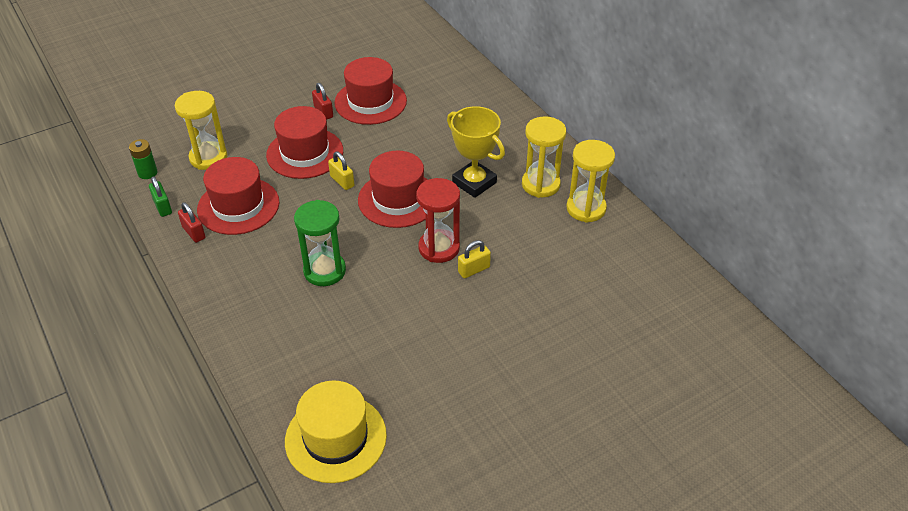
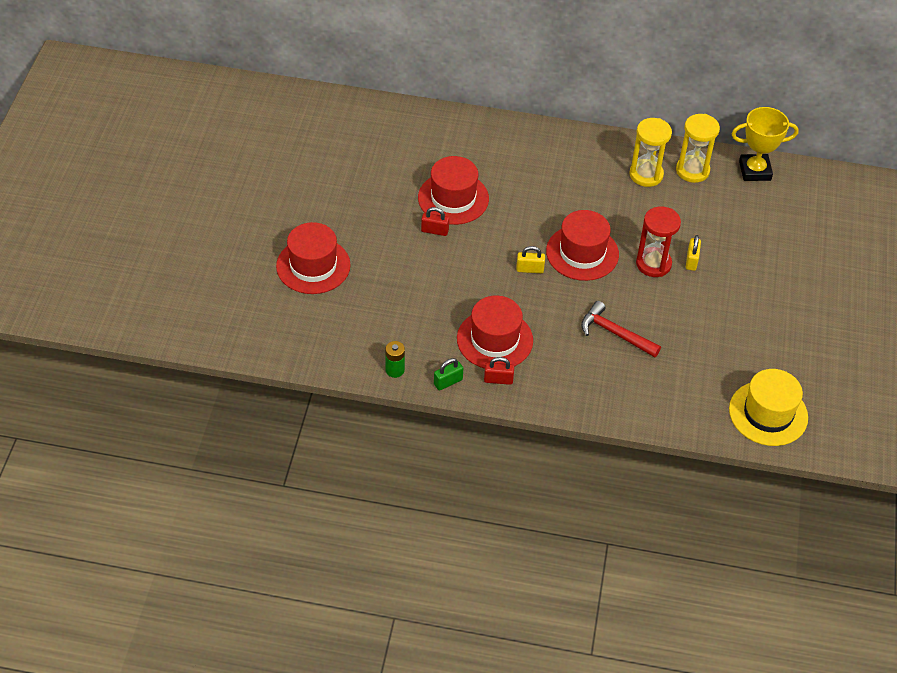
camera: 50 degrees left, 5 degrees up
(162, 207) = (448, 382): green padlock -> green padlock turned 45 degrees counterclockwise
(208, 158) = (416, 325): yellow hourglass -> none
(305, 153) = (473, 270): red hat -> red hat (313, 266)
(324, 271) = (614, 333): green hourglass -> red hammer
(474, 183) = (608, 204): yellow trophy -> yellow trophy (755, 171)

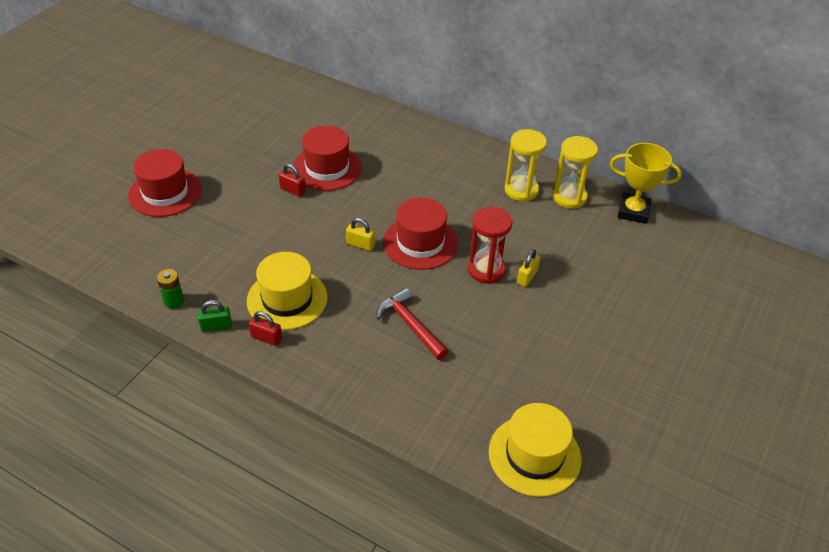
camera: 20 degrees right, 5 degrees down
(494, 339) = (287, 299): red hat -> yellow hat

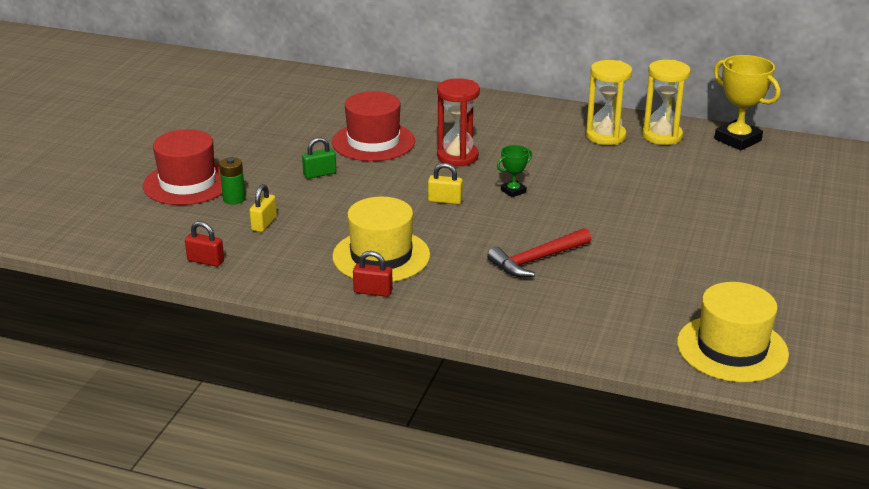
camera: 10 degrees left, 15 degrees down
(174, 301) = (244, 274): green battery -> green battery (234, 199)
(216, 326) = (307, 289): green padlock -> green padlock (319, 174)
(293, 190) = (342, 164): red padlock -> red padlock (206, 261)
(410, 325) = (536, 260): red hammer -> red hammer turned 75 degrees counterclockwise
(420, 242) = (513, 191): red hat -> green trophy
(486, 270) = (600, 205): red hourglass -> red hourglass (457, 157)
(527, 277) = (648, 205): yellow padlock -> yellow padlock (264, 224)
(633, 211) = (737, 140): yellow trophy -> yellow trophy turned 45 degrees clockwise

